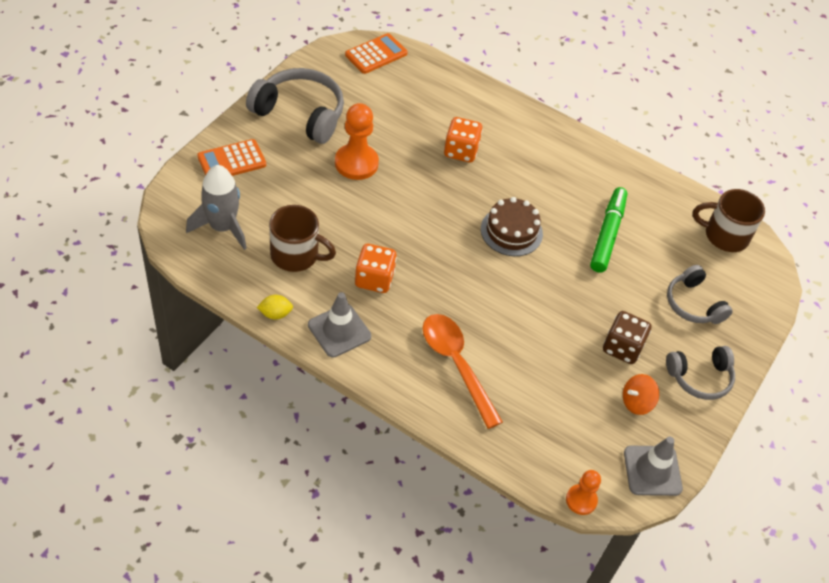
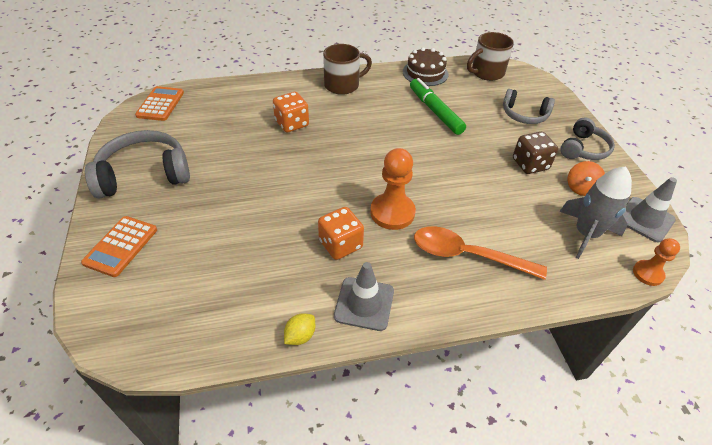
camera: 40 degrees left, 5 degrees down
(222, 227) = (171, 304): grey rocket -> grey rocket (586, 234)
(296, 255) = (261, 275): brown mug -> brown mug (343, 85)
(356, 163) = (229, 178): orange pawn -> orange pawn (392, 212)
(511, 231) = (384, 147): brown cake -> brown cake (425, 73)

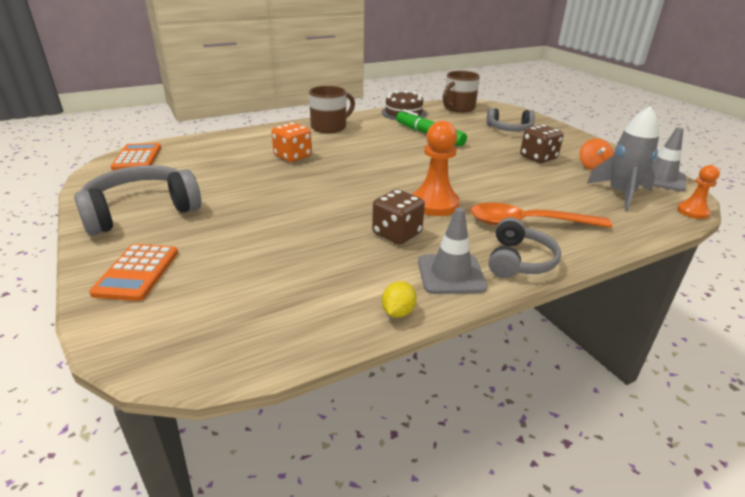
camera: 15 degrees left, 15 degrees down
(340, 244) = (397, 234): orange dice -> brown dice
(583, 149) = (575, 143): grey headphones -> grey headphones (519, 261)

